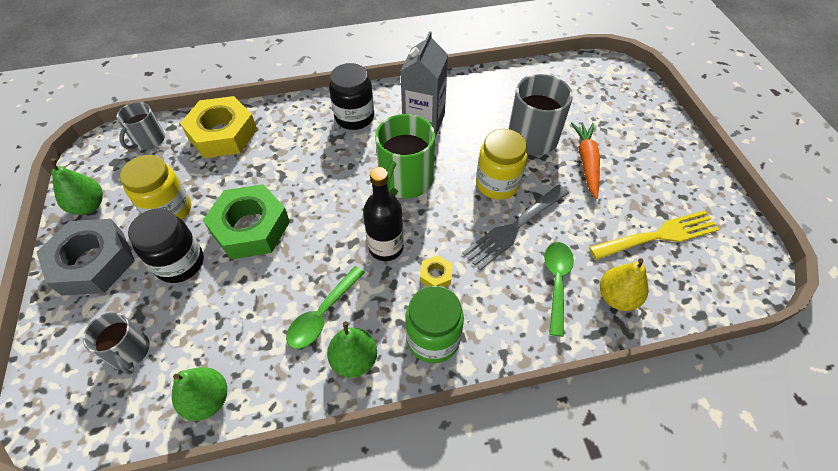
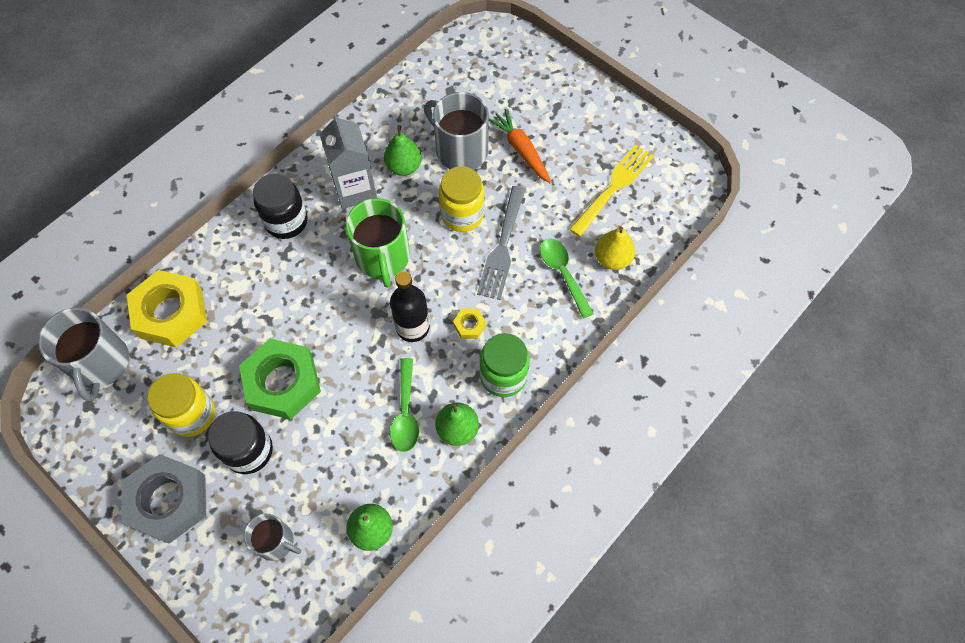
camera: 35 degrees left, 10 degrees up
(89, 206) = (108, 459): green pear -> green pear (404, 167)
(149, 140) = (101, 364): grey mug -> grey mug, size x1.66

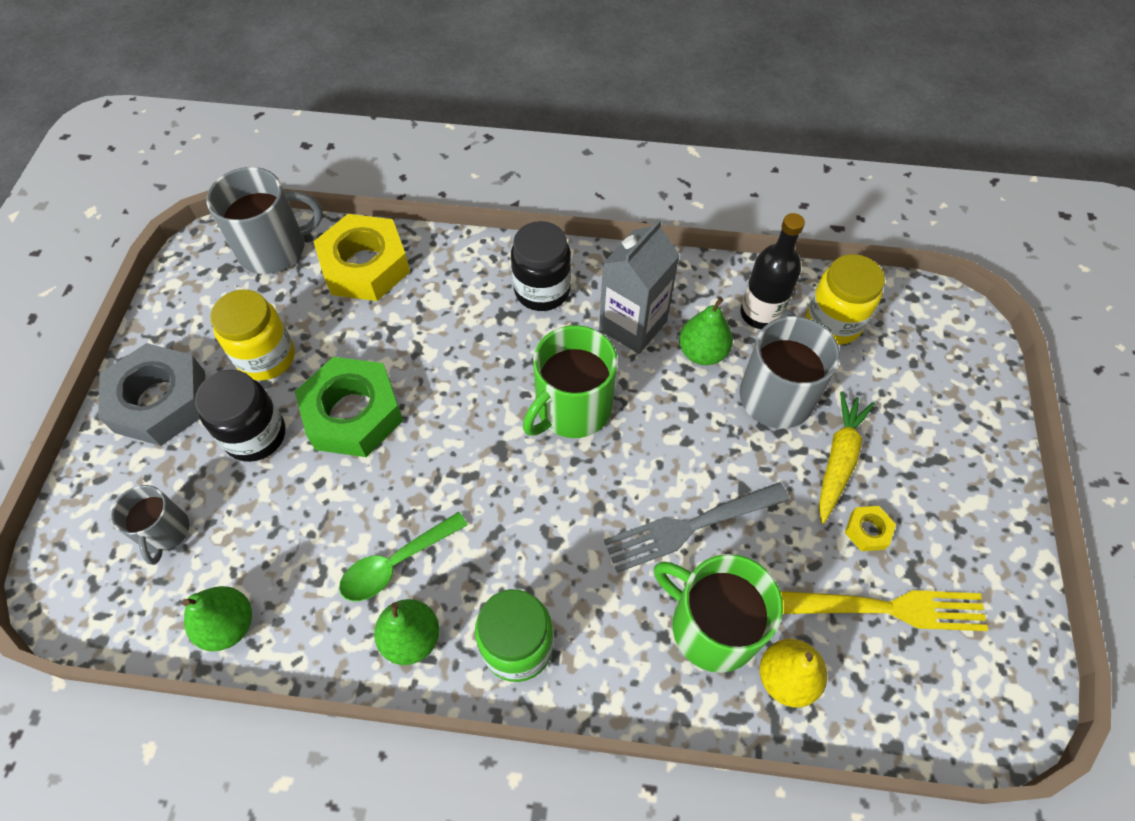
camera: 55 degrees right, 5 degrees down
(101, 364) = (274, 249): grey mug -> grey mug turned 150 degrees counterclockwise
(412, 327) = (509, 498): black bottle -> black bottle (760, 314)
(462, 214) = (694, 453): yellow jar -> yellow jar (833, 323)
(469, 325) = (556, 560): yellow nut -> yellow nut (867, 531)
(521, 150) = (838, 460): orange carrot -> yellow carrot
(563, 274) = (712, 626): green spoon -> green mug

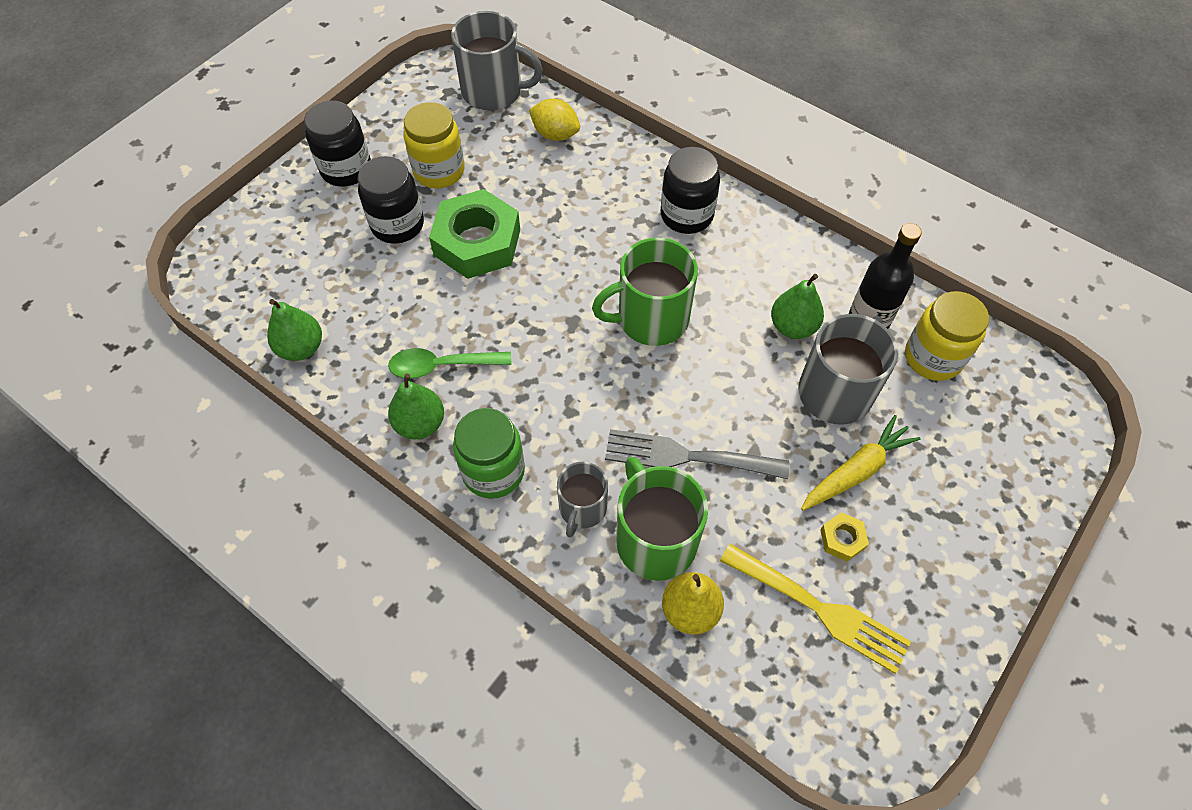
camera: 30 degrees right, 0 degrees up
(160, 401) = (346, 169): grey nut -> black jar
(165, 532) = (296, 263): grey mug -> grey mug (582, 508)
(365, 266) = (555, 134): yellow nut -> yellow lemon
(633, 325) = (746, 277): grey carton -> none

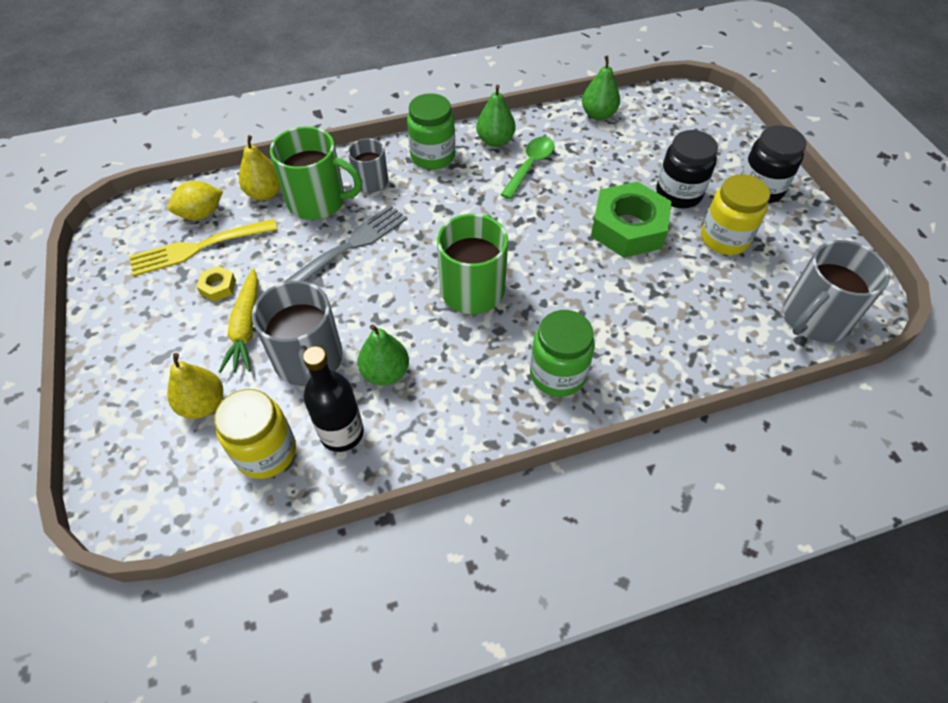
camera: 125 degrees right, 5 degrees down
(555, 134) = (725, 334): yellow lemon -> yellow lemon (201, 214)
(686, 215) = (557, 374): black jar -> green jar
(948, 438) = (203, 404): none -> yellow pear

